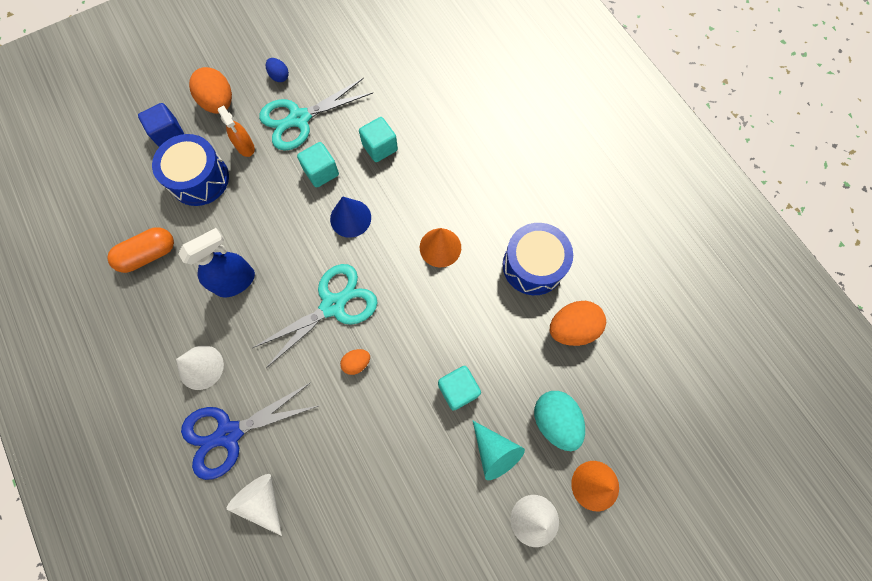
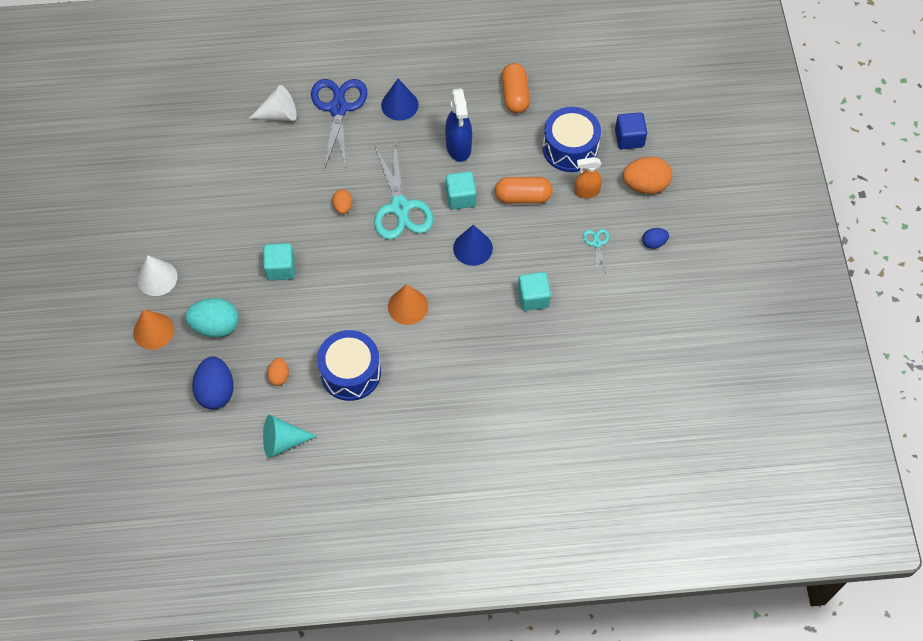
camera: 115 degrees right, 10 degrees down
(201, 367) = (399, 105): white cone -> blue cone
(273, 198) = (523, 197): none -> orange capsule
(299, 119) = (596, 243): turquoise scissors -> turquoise scissors, size x0.44
(321, 172) = (530, 241): turquoise cube -> turquoise cube (460, 197)
(494, 452) = (219, 273): turquoise cone -> turquoise cone (283, 441)
(572, 328) = (279, 376): orange egg -> orange egg, size x0.54
(620, 380) = (216, 391): none -> blue egg

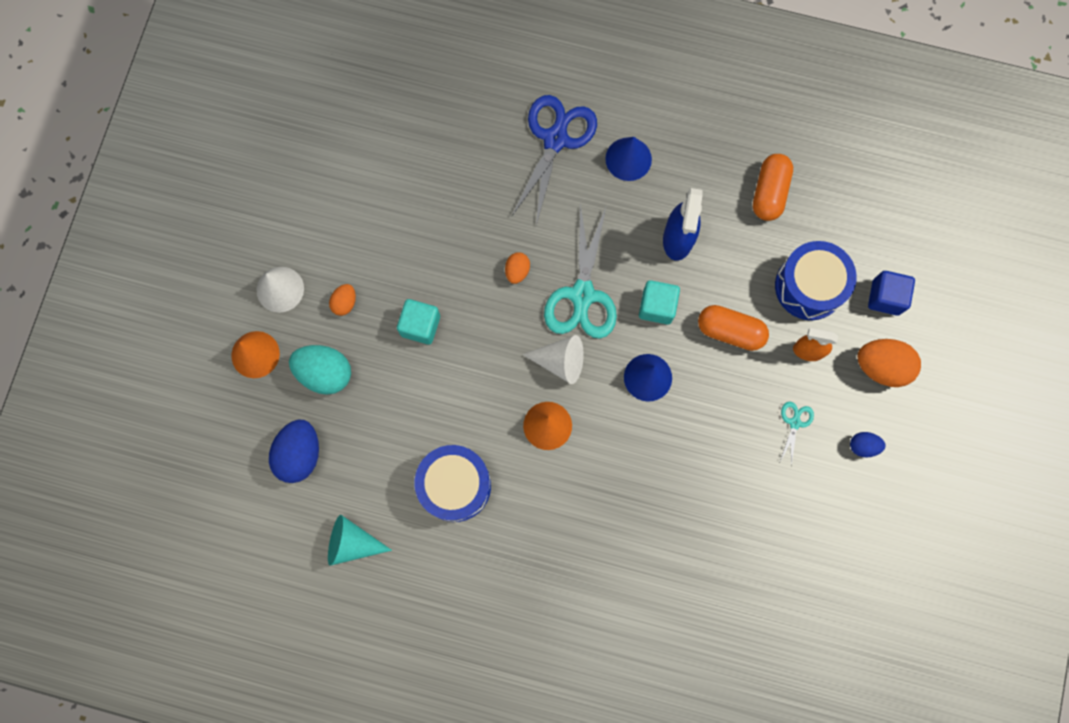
camera: 20 degrees right, 15 degrees up
(279, 114) = (484, 124): white cone -> white cone (560, 361)
(279, 376) = (374, 461): orange egg -> orange egg (345, 303)
(533, 298) = (695, 466): turquoise cube -> none

